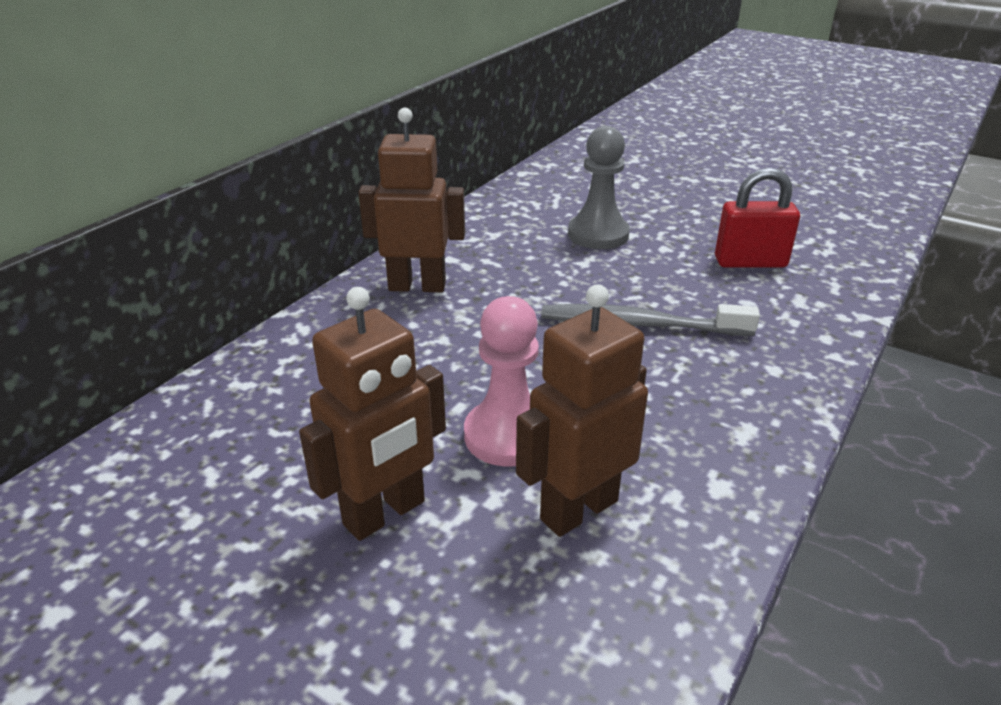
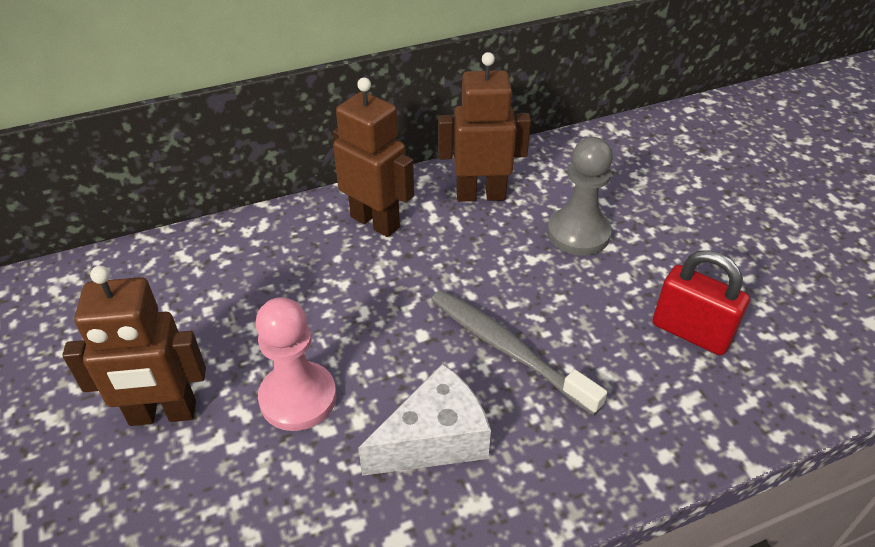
camera: 35 degrees right, 10 degrees up
(578, 509) = (278, 491): brown robot -> brown robot (480, 195)
(661, 407) = (434, 439): none -> white cheese

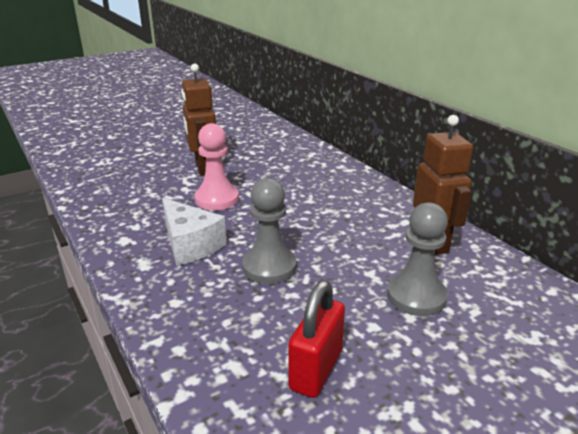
camera: 80 degrees right, 15 degrees down
(375, 222) = (373, 203): brown robot -> none
(508, 349) = (269, 267): grey toothbrush -> grey pawn

